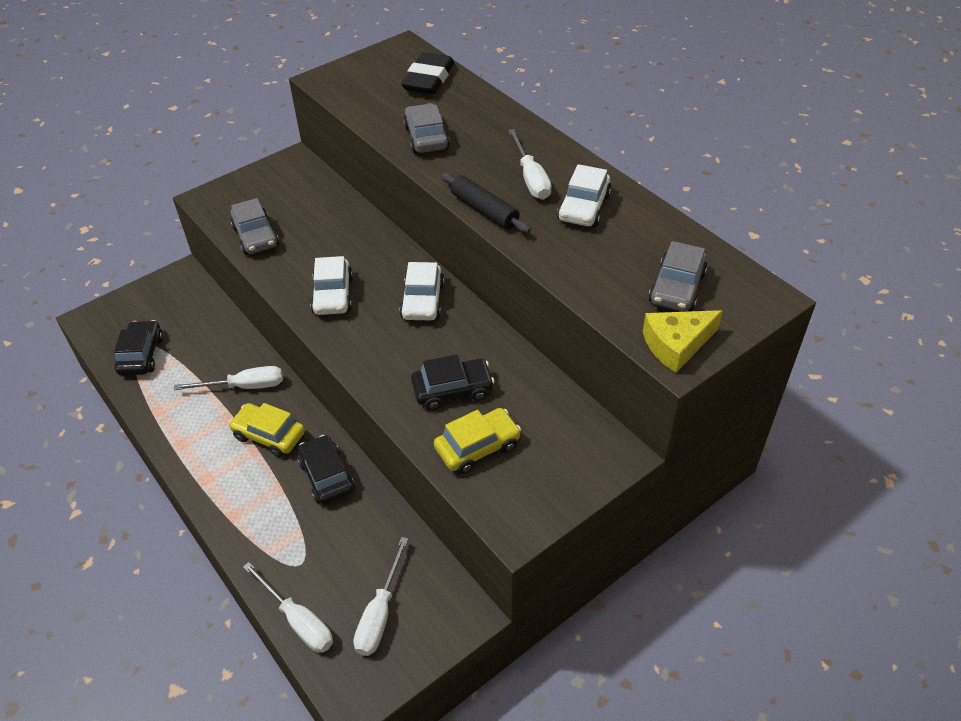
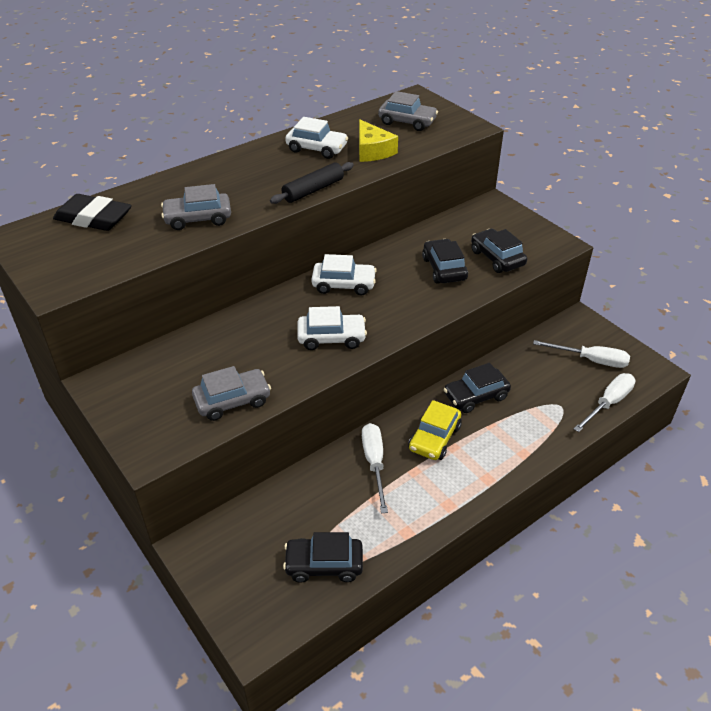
camera: 90 degrees left, 5 degrees down
(477, 447) = (497, 258): yellow car -> black car
(530, 178) = (274, 169): white screwdriver -> none
(676, 345) = (460, 126): yellow cheese -> yellow cheese (372, 151)

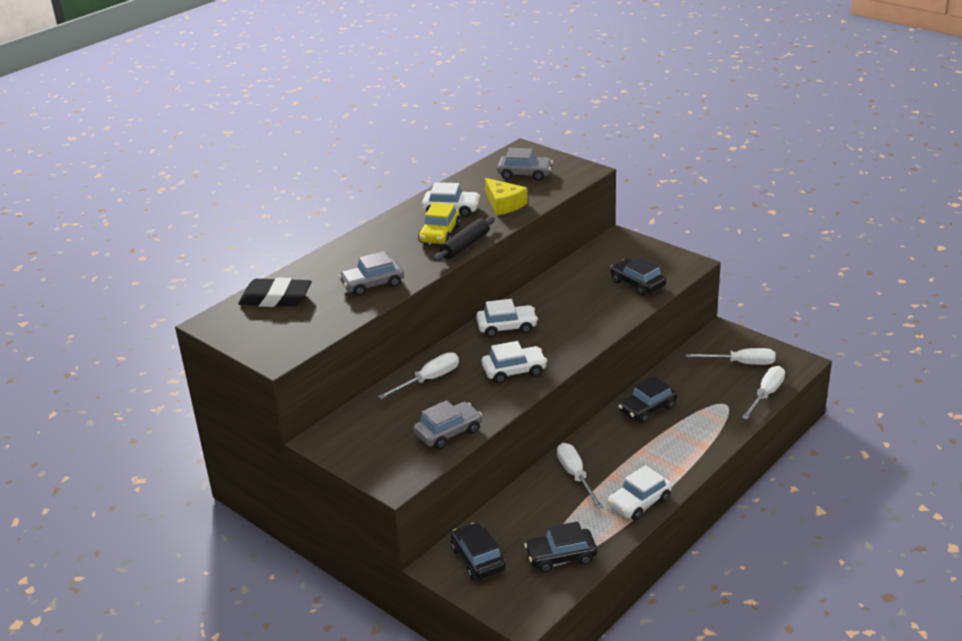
camera: 10 degrees left, 10 degrees down
(239, 332) = (429, 380): none -> white screwdriver
(432, 511) = (639, 502): none -> white car
(434, 438) = (622, 448): yellow car -> yellow car (440, 234)
(444, 269) = (593, 300): black car -> black car (478, 559)

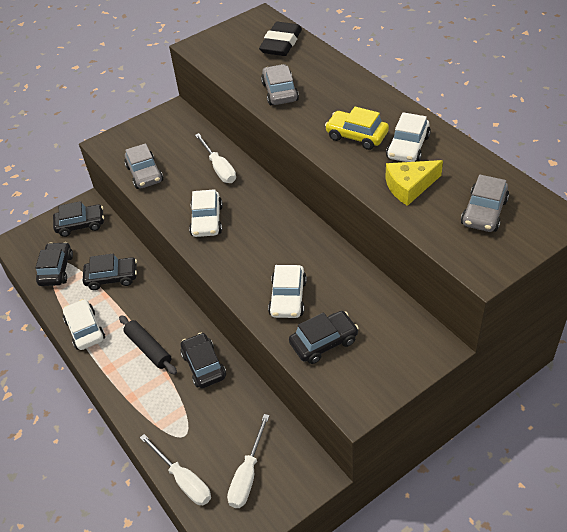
camera: 105 degrees right, 15 degrees up
(465, 245) = (327, 151): black rolling pin -> black rolling pin (148, 349)
(507, 327) = (278, 224): white car -> white car (288, 298)
(558, 503) = (112, 277): none -> black car
(576, 476) = (137, 294): white screwdriver -> none

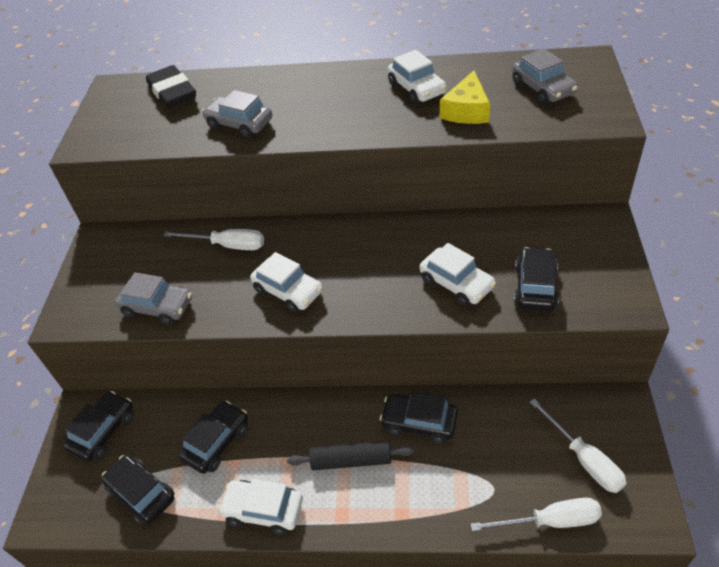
camera: 50 degrees left, 0 degrees up
(356, 136) = (365, 108): yellow car -> none

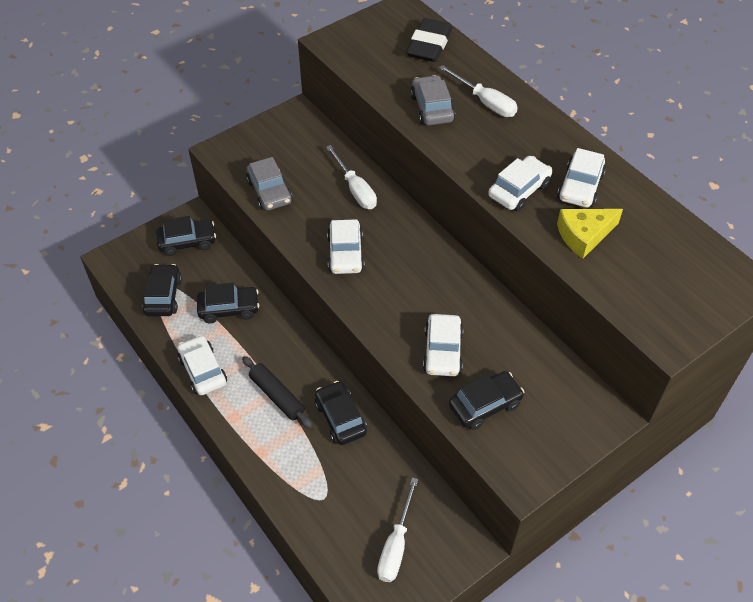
camera: 45 degrees right, 5 degrees up
(383, 120) = (519, 190): none -> white car
(543, 88) = (666, 271): grey car -> none
(550, 521) = (326, 549): white screwdriver -> white screwdriver (485, 102)

